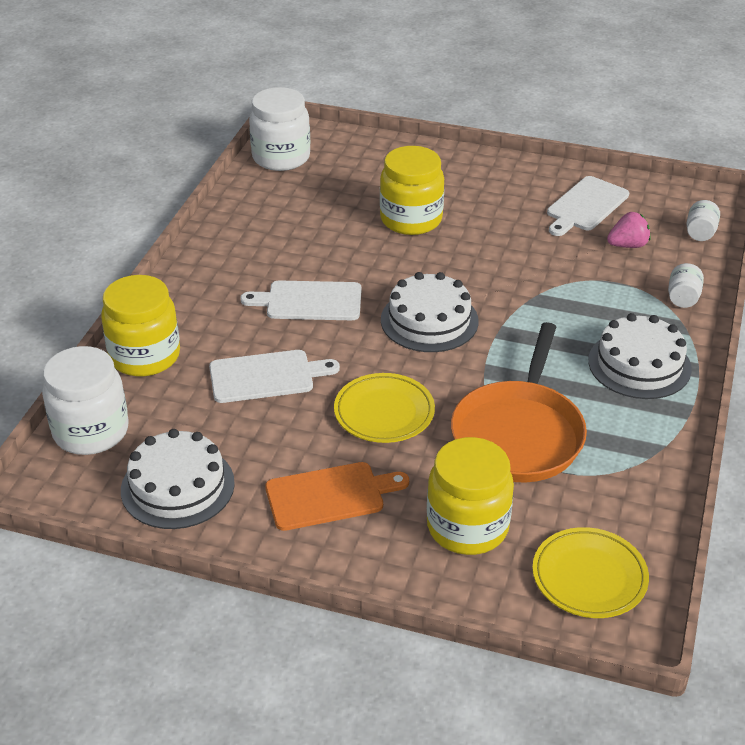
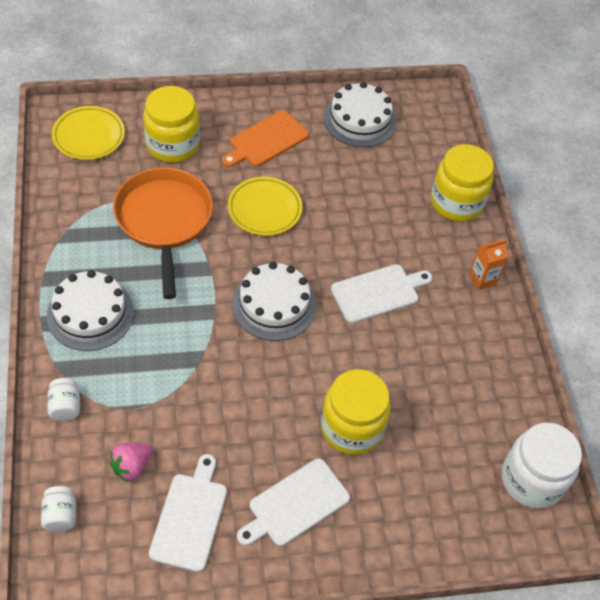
camera: 150 degrees right, 15 degrees up
(91, 431) = (440, 138): white jar -> none
(188, 283) = (482, 279): none -> orange carton
(266, 376) = (362, 213): white cutting board -> white cutting board (295, 504)

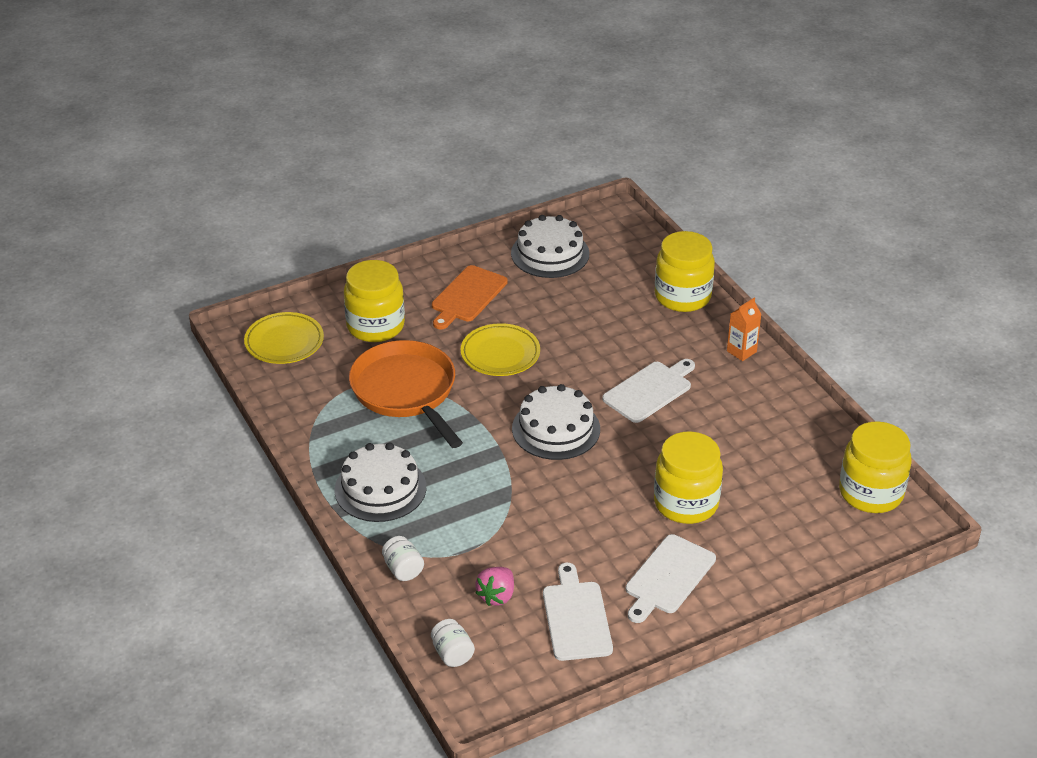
camera: 15 degrees left, 15 degrees down
(532, 480) = (871, 493): white jar -> yellow jar

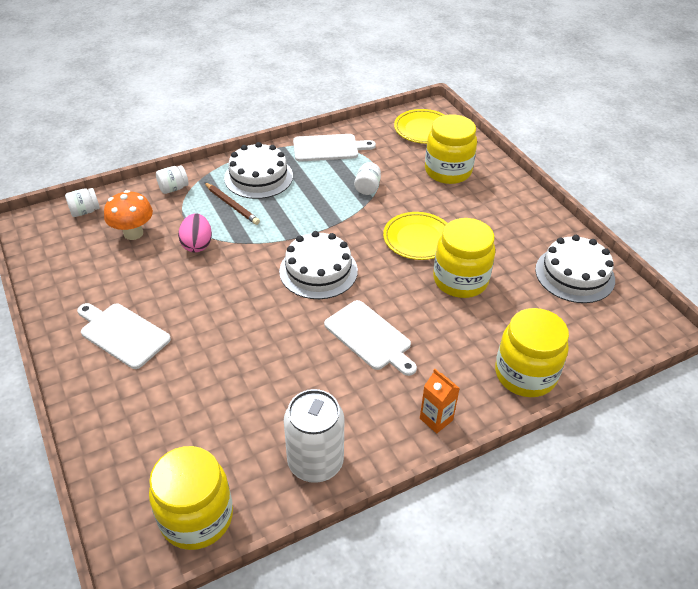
camera: 90 degrees right, 5 degrees up
(406, 391) = (367, 188): orange pan -> white jar
(440, 509) = (232, 205): none -> brown pencil
(467, 296) = (496, 220): orange cutting board -> none
(497, 596) = (133, 233): pink strawberry -> orange mushroom
(516, 533) = (197, 244): none -> pink egg
(576, 617) = (97, 275): white cutting board -> white cutting board (329, 148)
(686, 503) = (210, 353): yellow jar -> yellow jar (460, 280)
(800, 423) = (315, 462): none -> white can

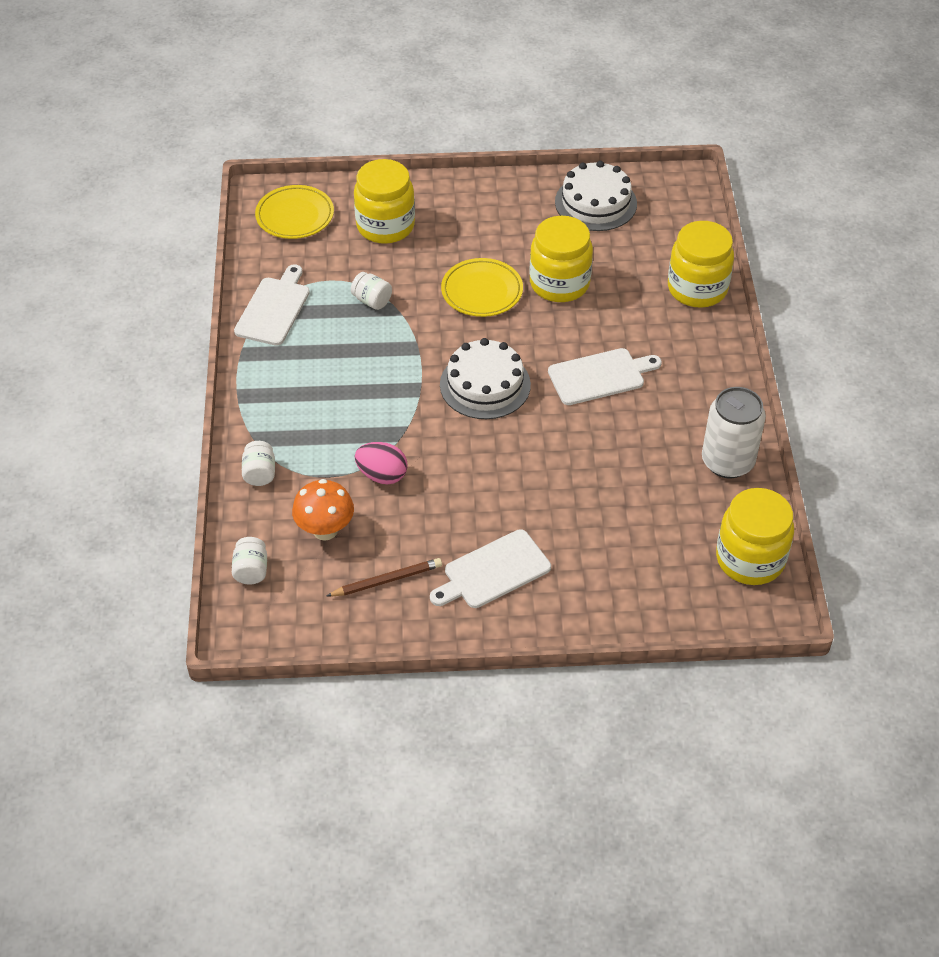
camera: 65 degrees left, 5 degrees up
(232, 205) = (329, 427): brown pencil -> brown pencil (387, 580)
(258, 177) = (289, 388): white cake -> none
(436, 419) = (718, 366): orange carton -> none

